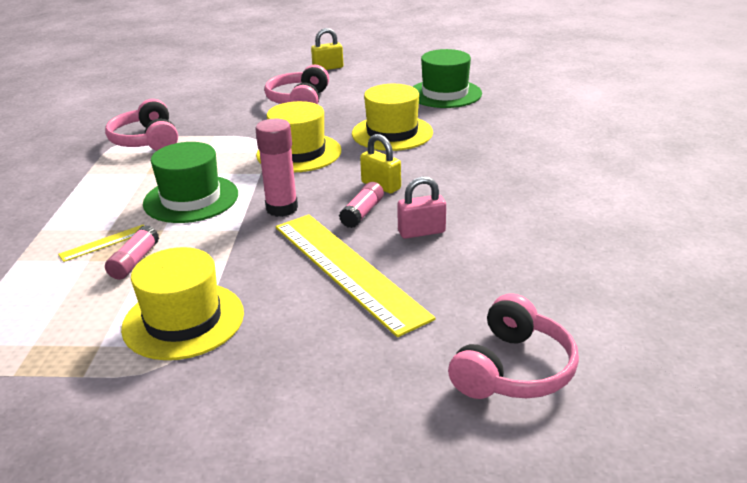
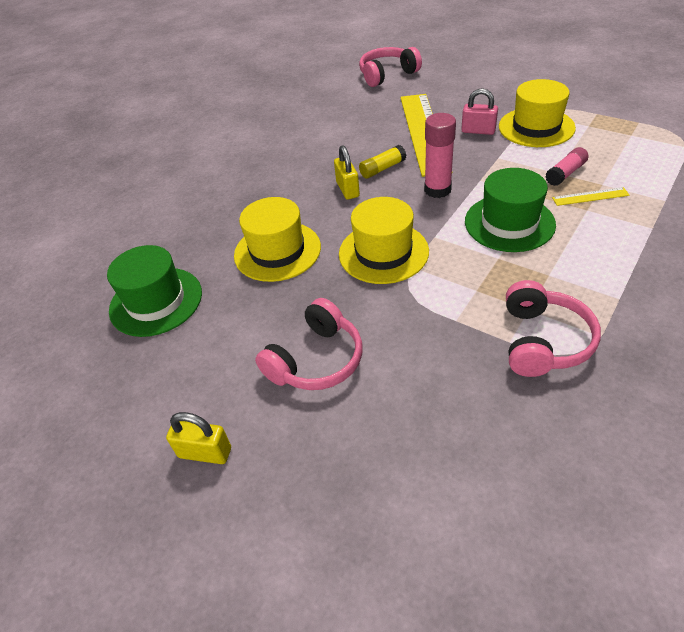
camera: 145 degrees left, 15 degrees up
(362, 213) = (382, 169): pink glue stick -> yellow glue stick
(421, 232) = (358, 144): pink padlock -> pink padlock (478, 131)

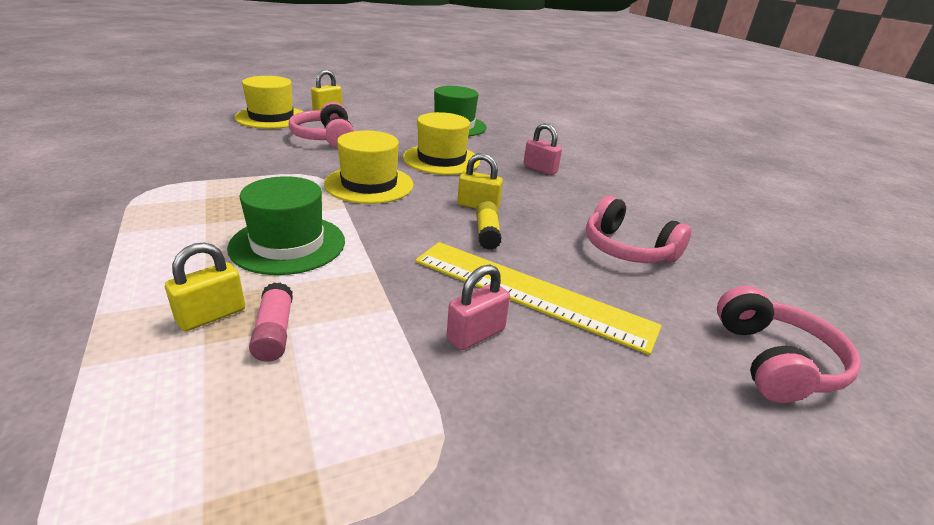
camera: 115 degrees right, 15 degrees down
(234, 197) = (540, 169): none -> pink padlock
(437, 190) = (402, 240): pink glue stick -> none
(536, 127) = (405, 396): yellow hat -> yellow hat (271, 117)
(543, 341) = (178, 187): pink headphones -> pink headphones (627, 249)
(590, 196) = (211, 315): yellow ruler -> yellow padlock

